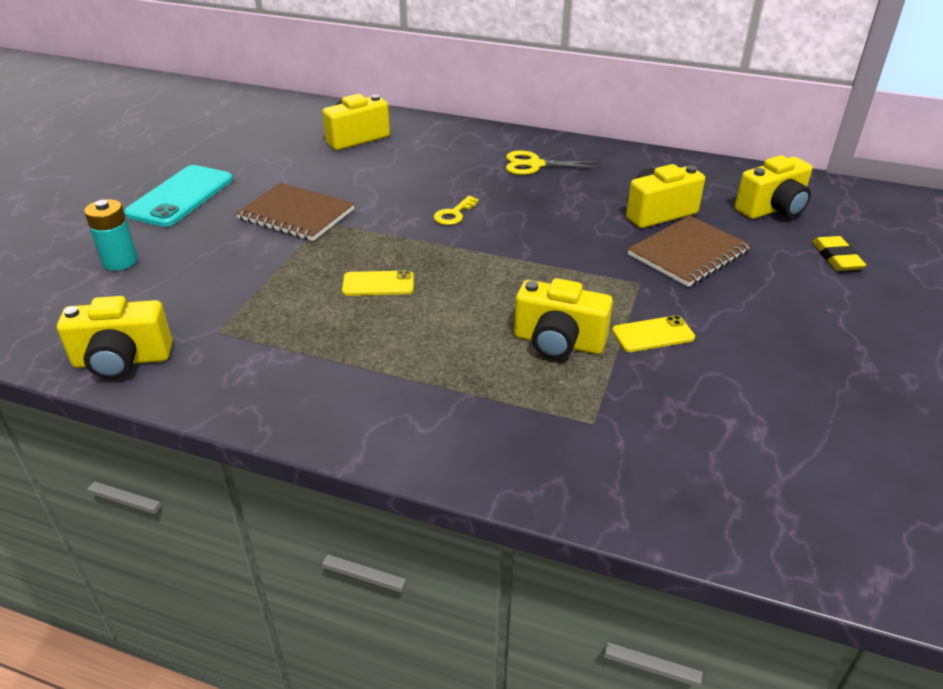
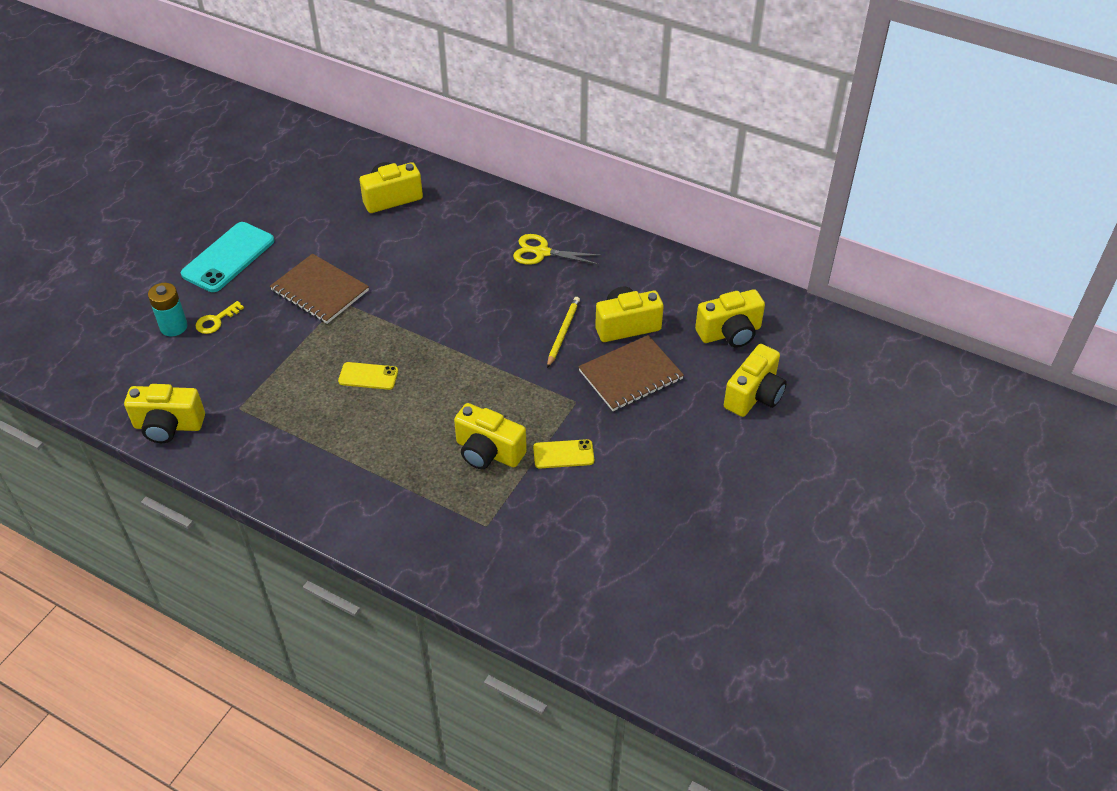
camera: 10 degrees right, 10 degrees up
(454, 214) = (451, 306): yellow key -> yellow key (216, 321)
(591, 225) = (563, 333): none -> yellow pencil
(836, 257) = (754, 395): yellow eraser -> yellow camera

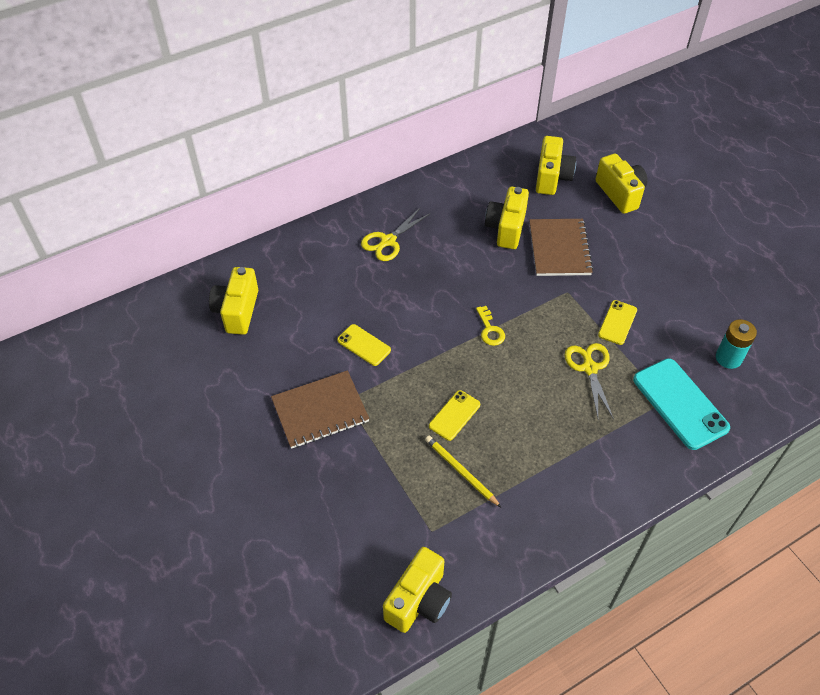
camera: 60 degrees left, 5 degrees up
(174, 327) = (282, 551): turquoise battery -> turquoise battery (728, 358)
(216, 321) = (300, 510): yellow key -> yellow key (490, 330)
(228, 257) = (216, 468): turquoise phone -> turquoise phone (680, 403)
(407, 287) = (364, 345): none -> yellow phone
(488, 452) = (589, 368): yellow camera -> yellow scissors
(563, 333) = (488, 268): yellow pencil -> yellow pencil (461, 471)

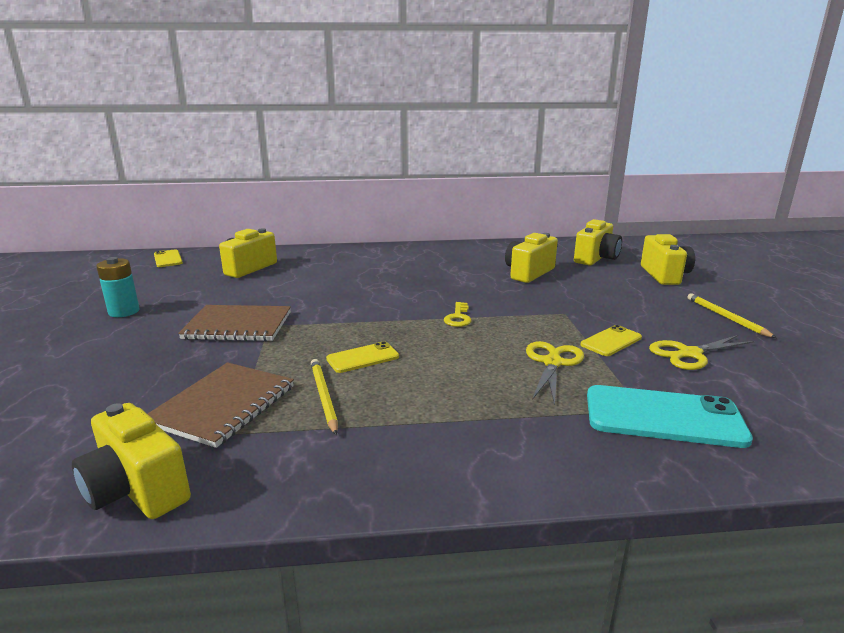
camera: 25 degrees right, 30 degrees down
(364, 345) = (326, 302): yellow phone -> yellow phone (168, 259)
(388, 241) = (411, 261): yellow scissors -> yellow scissors (689, 354)
(419, 600) = (137, 490): yellow camera -> yellow camera turned 75 degrees clockwise
(559, 249) = (575, 290): brown notebook -> brown notebook (223, 405)
(680, 403) = (663, 417): turquoise phone -> turquoise phone turned 75 degrees counterclockwise
(685, 255) = (726, 317): none -> yellow pencil
(728, 358) = (758, 397): turquoise battery -> turquoise battery (124, 312)

